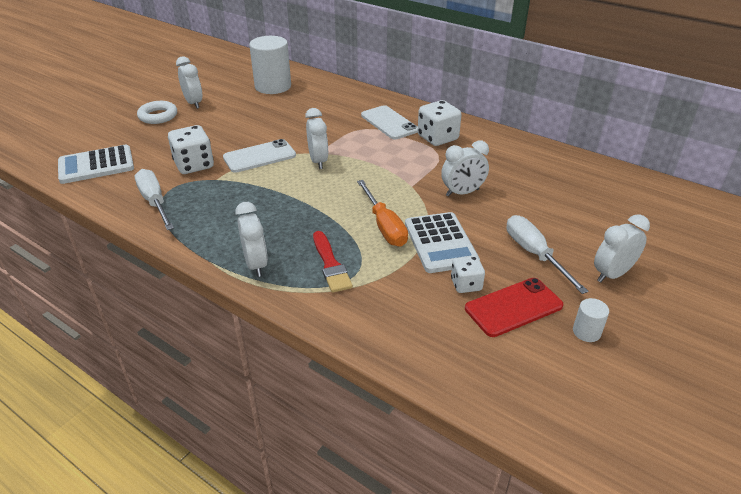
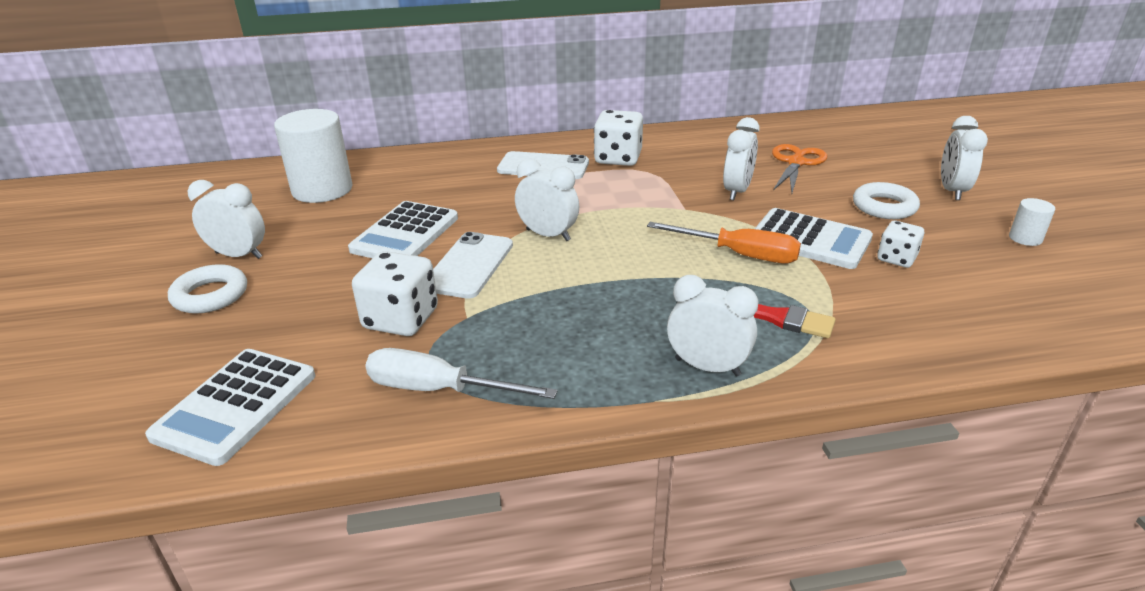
camera: 45 degrees left, 5 degrees down
(264, 126) = (405, 234): none -> white calculator
(513, 307) = (957, 253): red phone -> none
(534, 254) = (884, 207): white screwdriver -> white ring
(542, 196) = (796, 163): none -> orange scissors

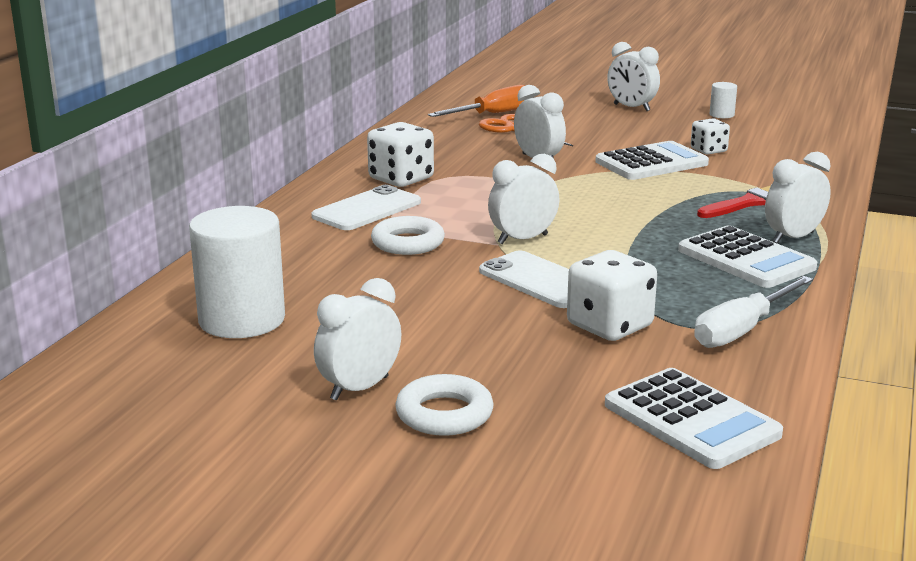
camera: 60 degrees left, 10 degrees down
(405, 234) = (432, 296): white calculator -> white calculator (746, 259)
(739, 254) = (647, 188): orange screwdriver -> orange screwdriver (492, 114)
(884, 207) = (629, 130): white ring -> white ring (408, 243)

